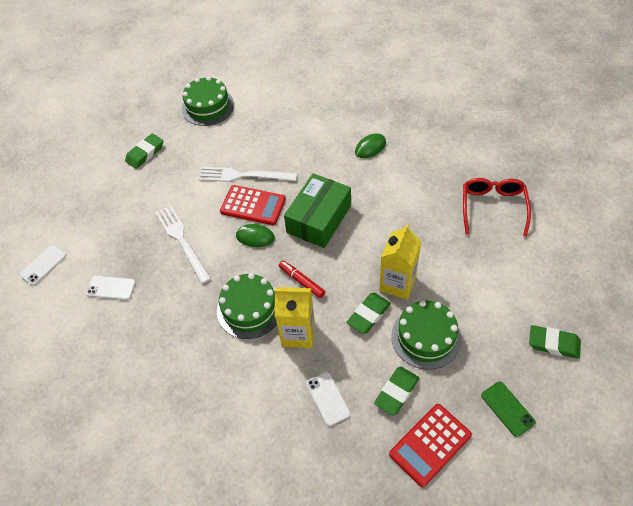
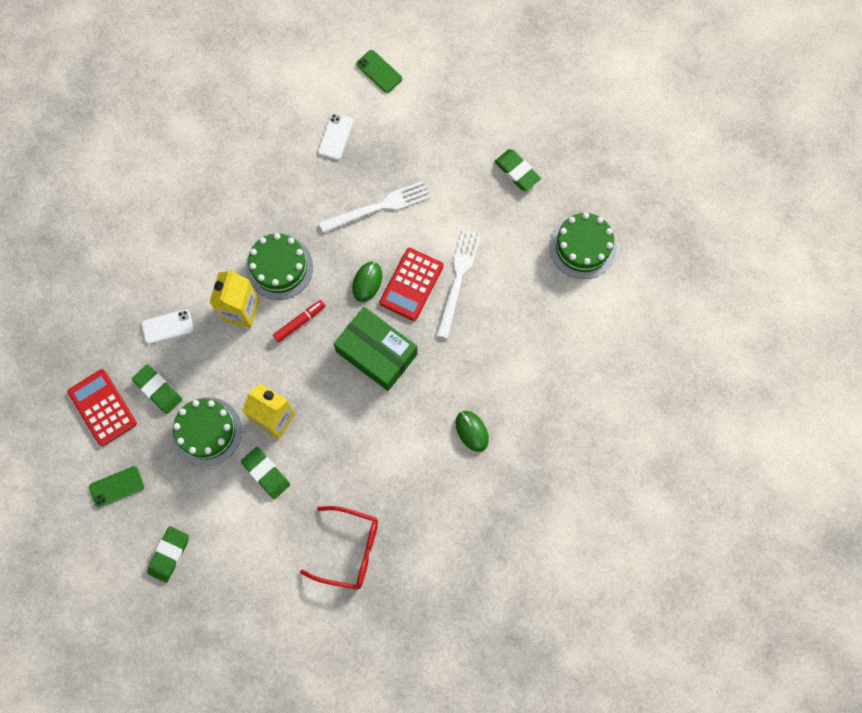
camera: 95 degrees right, 20 degrees up
(43, 265) = (379, 71): white phone -> green phone
(368, 315) = (245, 381): green eraser -> green eraser (266, 473)

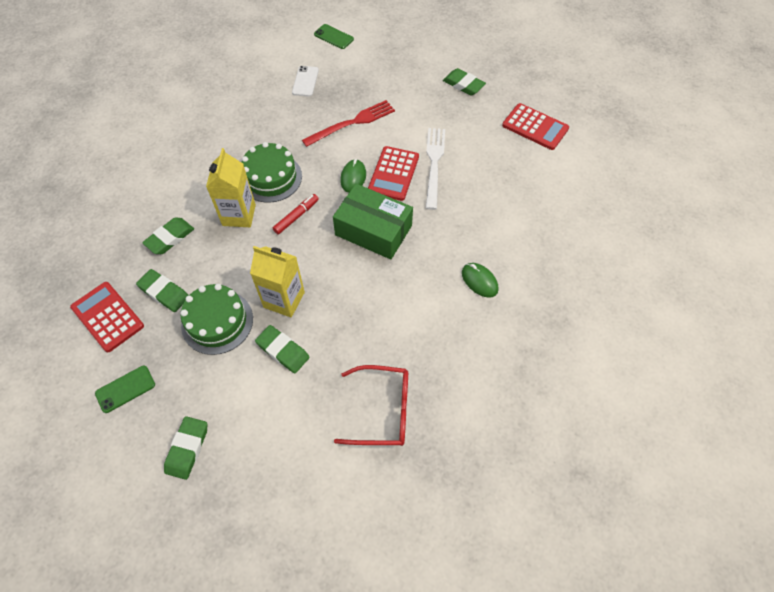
camera: 10 degrees left, 15 degrees down
(167, 326) = (170, 238): white phone -> green eraser
(378, 207) = (352, 123): white fork -> red fork
(582, 247) = (535, 127): green cake -> red calculator

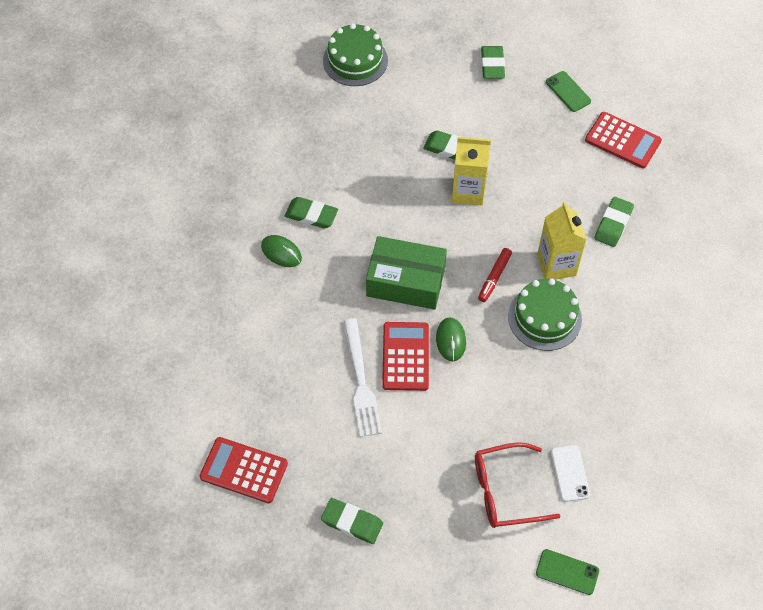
camera: 165 degrees right, 0 degrees up
(125, 389) = (568, 92): green phone -> green phone turned 75 degrees counterclockwise
(164, 292) = (585, 172): green eraser -> green eraser (311, 215)
(217, 322) = (520, 159): green cake -> green cake (355, 60)
(352, 123) = (481, 418): red fork -> none
(383, 410) = (344, 123): red glasses -> red glasses (505, 491)

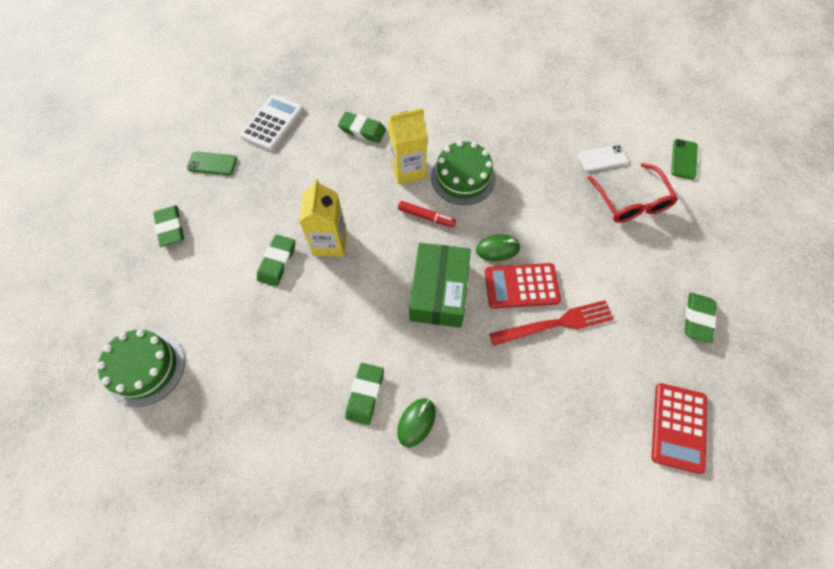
camera: 95 degrees left, 5 degrees up
(361, 381) = (556, 324): white fork -> red fork
(492, 65) = (170, 228): green eraser -> green eraser turned 75 degrees clockwise
(568, 92) = (212, 163): green phone -> green phone turned 45 degrees clockwise
(622, 140) = (272, 123): red calculator -> white calculator

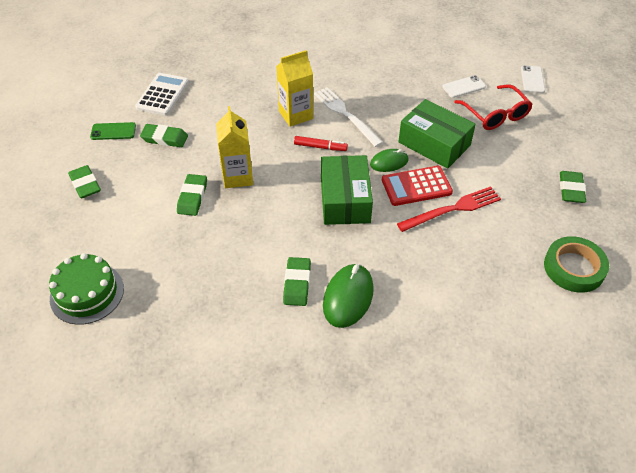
camera: 10 degrees left, 15 degrees down
(362, 130) = (247, 90): green eraser -> green eraser (164, 138)
(416, 422) = (348, 297): green mouse -> green mouse, size x1.60
(463, 177) = (346, 115): green cake -> white fork
(553, 231) = (434, 144): none -> green box
(678, 427) = (574, 268): red calculator -> green tape
(684, 159) = (532, 79): green phone -> white phone

